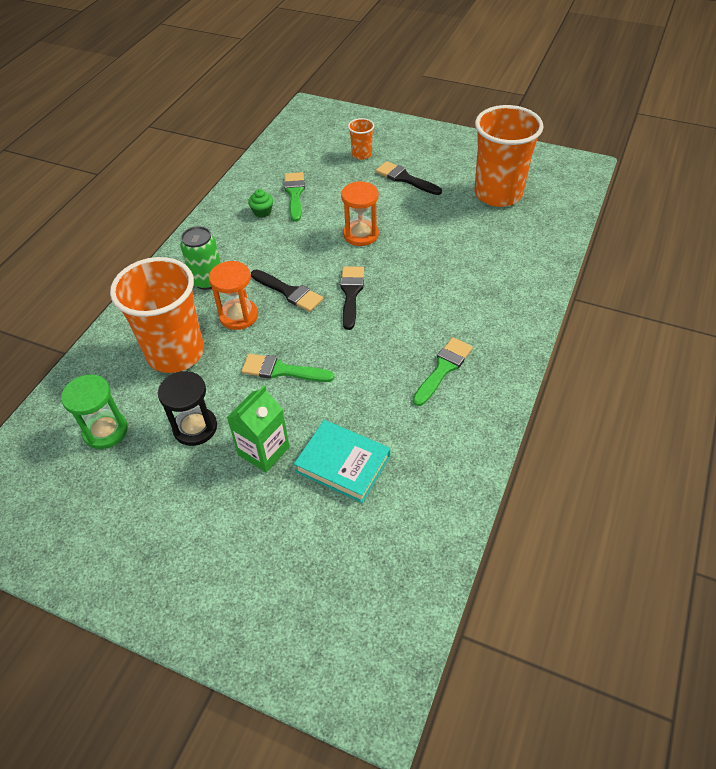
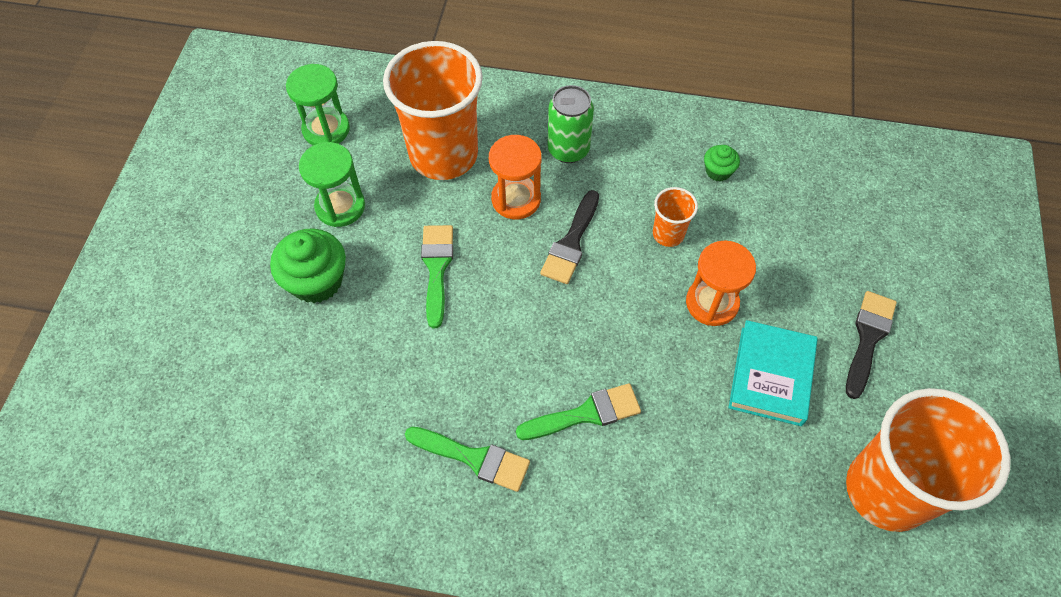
camera: 75 degrees right, 10 degrees up
(195, 428) = (340, 206): black hourglass -> green hourglass
(263, 451) = (316, 281): green carton -> green cupcake
(294, 194) = (771, 199): green brush -> green brush (586, 414)
(343, 464) = (307, 367): turquoise book -> turquoise book (771, 376)
(351, 293) = (588, 316): black brush -> none
(361, 154) = (903, 264): orange cup -> orange cup (668, 234)

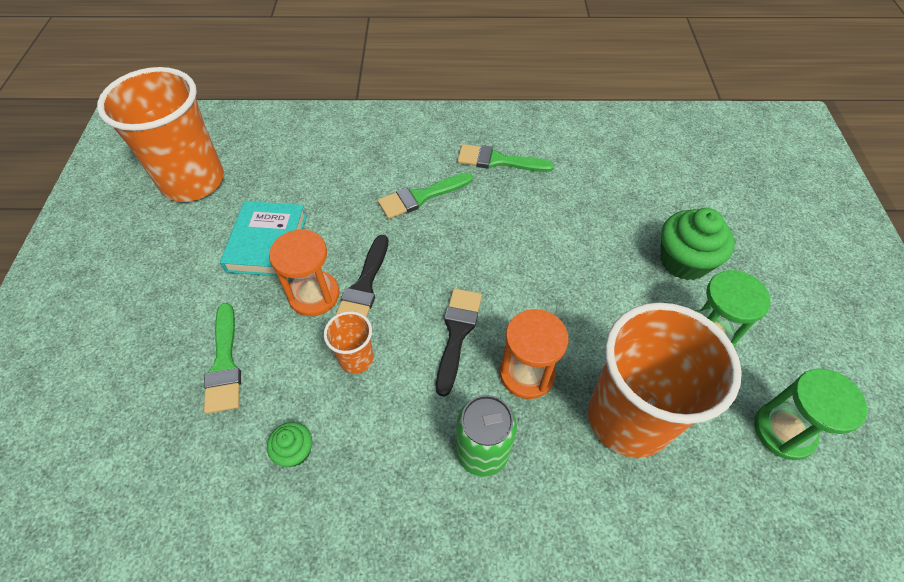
camera: 170 degrees right, 5 degrees down
(437, 268) = (581, 288): green brush -> green brush (224, 364)
(868, 338) = (171, 285): black brush -> black brush (364, 286)

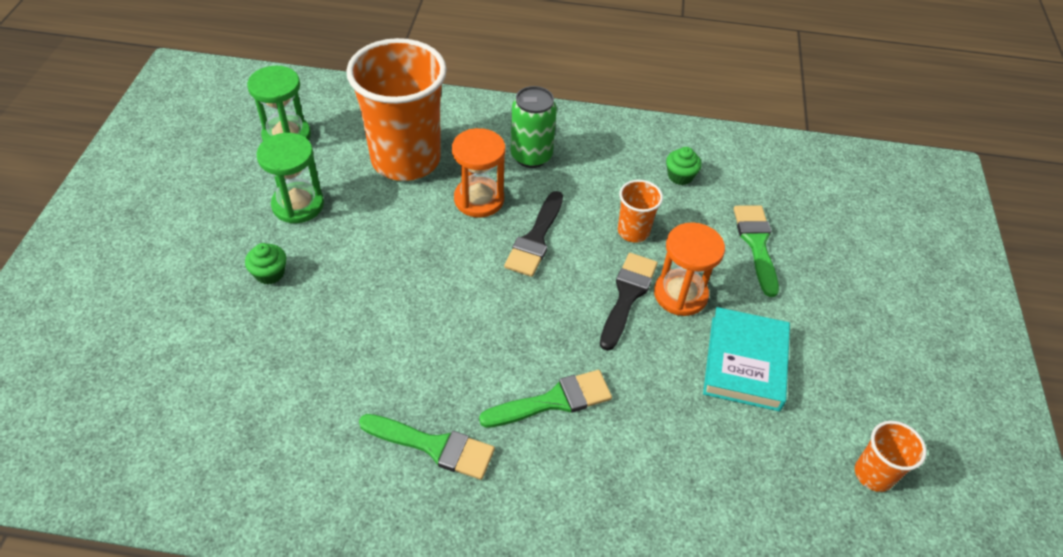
camera: 175 degrees left, 5 degrees down
(193, 181) = (873, 474): orange cup -> orange cup, size x0.44
(684, 261) = (270, 273): green cupcake -> green cupcake, size x0.53

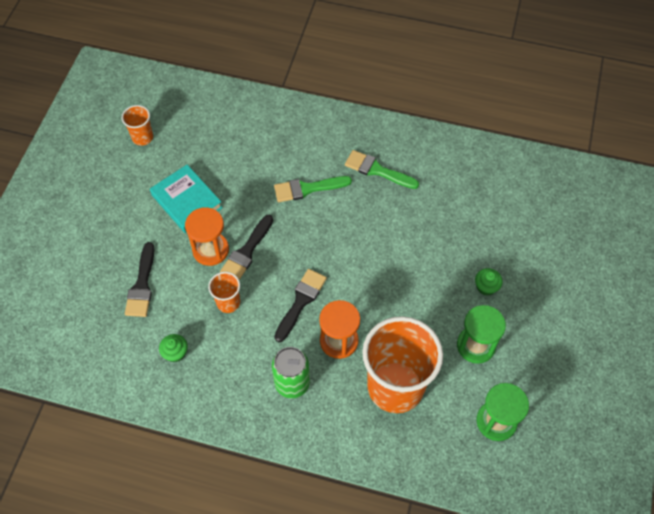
camera: 170 degrees left, 10 degrees up
(745, 363) = (186, 201): turquoise book -> turquoise book turned 60 degrees counterclockwise
(756, 244) = (142, 285): green brush -> black brush

